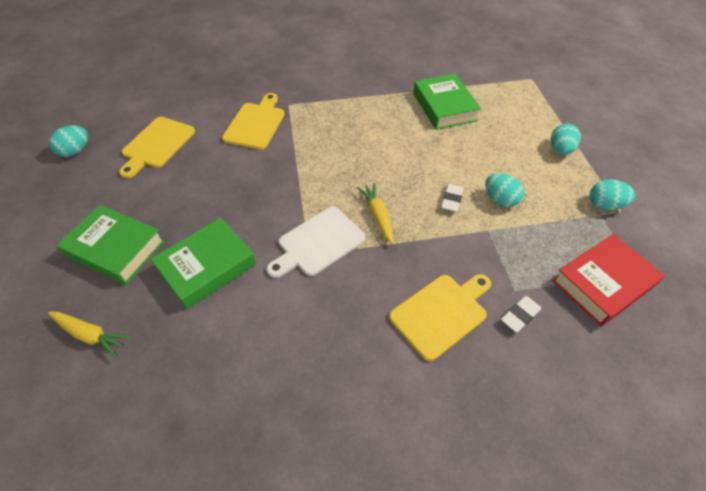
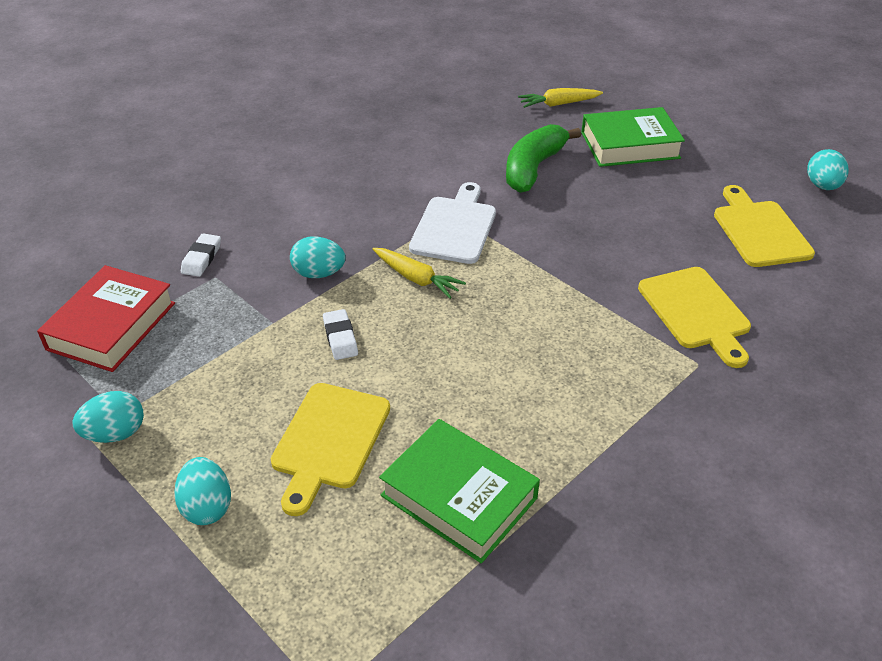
camera: 145 degrees right, 10 degrees down
(207, 267) = (533, 168): green book -> green banana
(441, 313) = (283, 228): yellow cutting board -> yellow cutting board (329, 441)
(500, 199) = (274, 369): turquoise egg -> turquoise egg (319, 273)

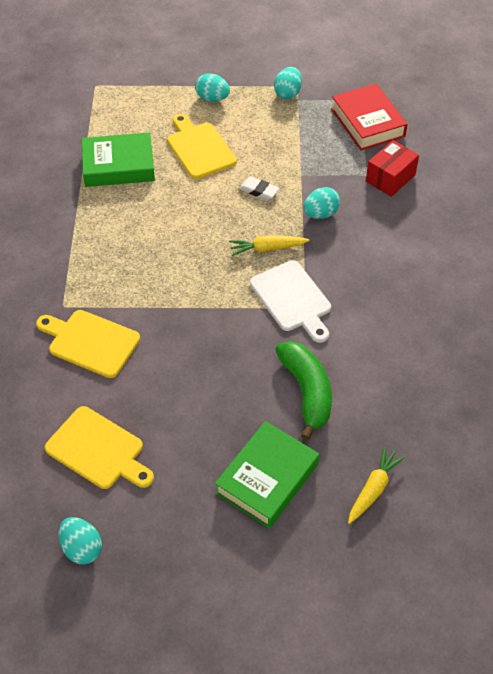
camera: 135 degrees right, 10 degrees up
(202, 258) = (390, 178): white eraser -> red box

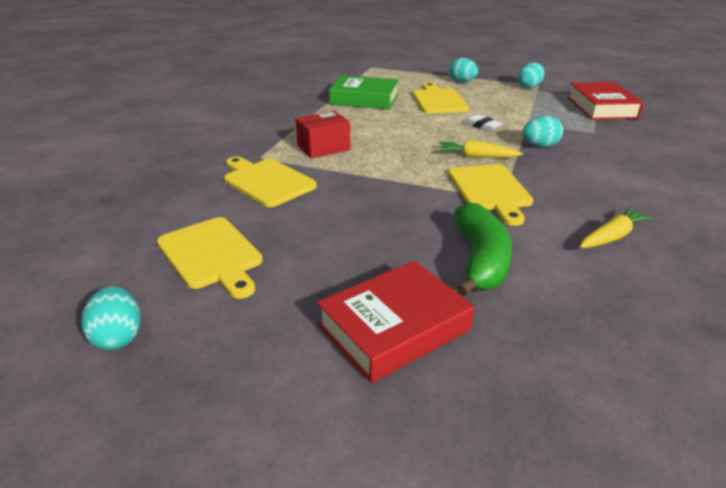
camera: 20 degrees right, 20 degrees down
(267, 479) = (394, 328): green book -> red book
(292, 299) = (490, 190): white cutting board -> yellow cutting board
(373, 489) = (547, 378): yellow carrot -> yellow carrot (612, 236)
(390, 178) = (619, 137): red box -> red box (323, 148)

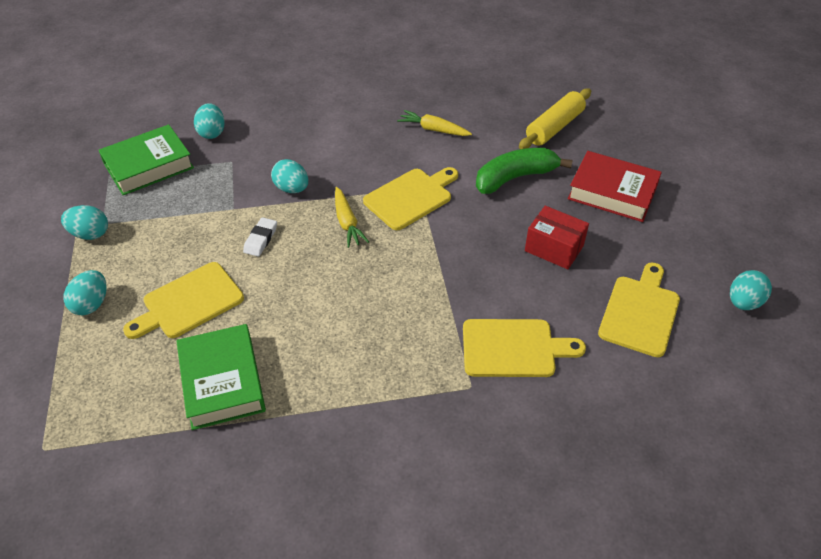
camera: 120 degrees left, 15 degrees up
(266, 181) = (514, 348): yellow cutting board -> yellow cutting board turned 105 degrees counterclockwise
(323, 148) = (407, 344): red box -> red box (554, 248)
(582, 342) = (554, 127): none -> yellow rolling pin
(601, 107) = (148, 166): red book -> green book
(644, 132) = (212, 133): none -> turquoise egg

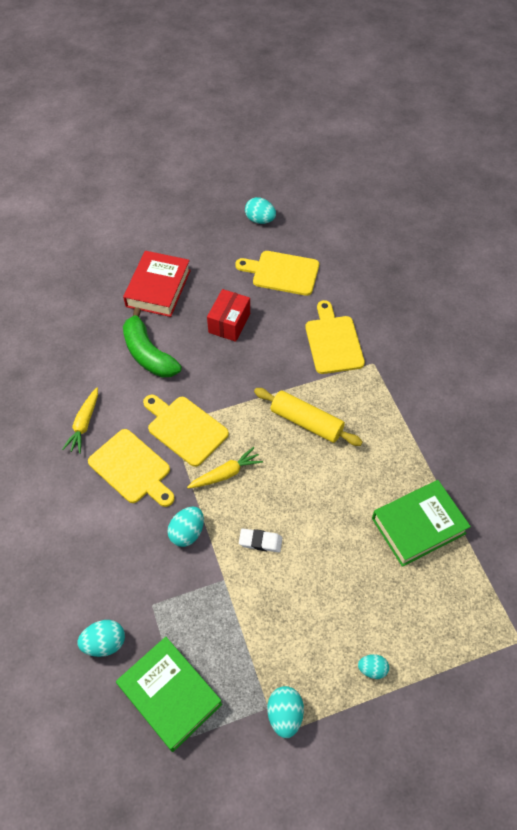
camera: 100 degrees left, 10 degrees up
(91, 304) = (372, 669): turquoise egg -> turquoise egg, size x0.66
(189, 302) = (348, 580): yellow cutting board -> yellow cutting board (132, 468)
(554, 127) = (74, 329): yellow rolling pin -> yellow rolling pin (306, 422)

